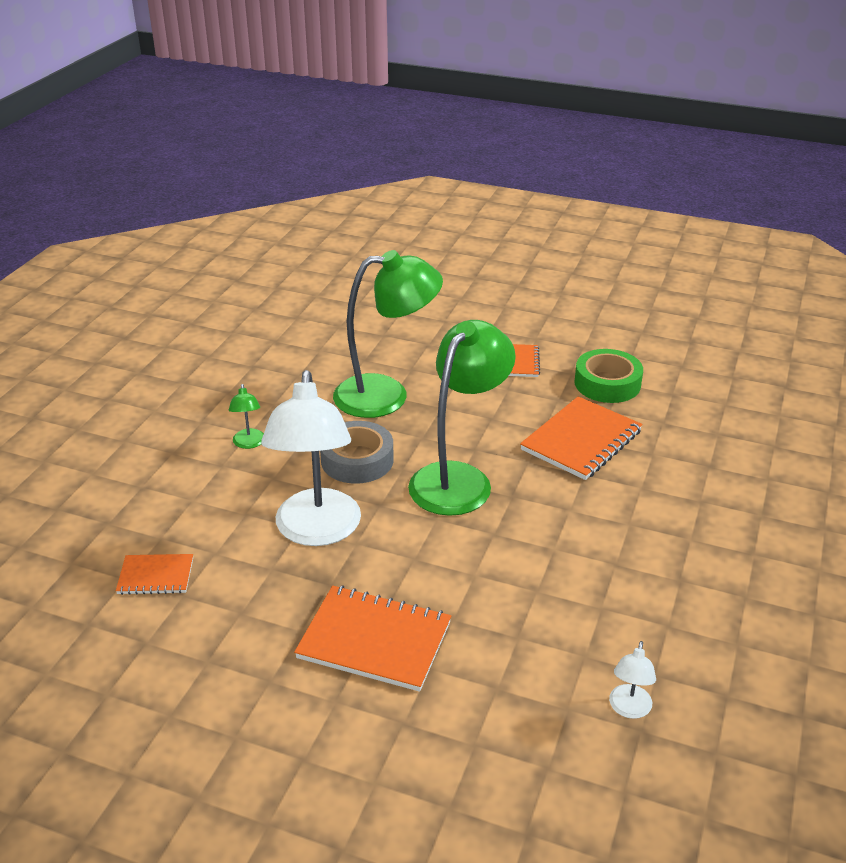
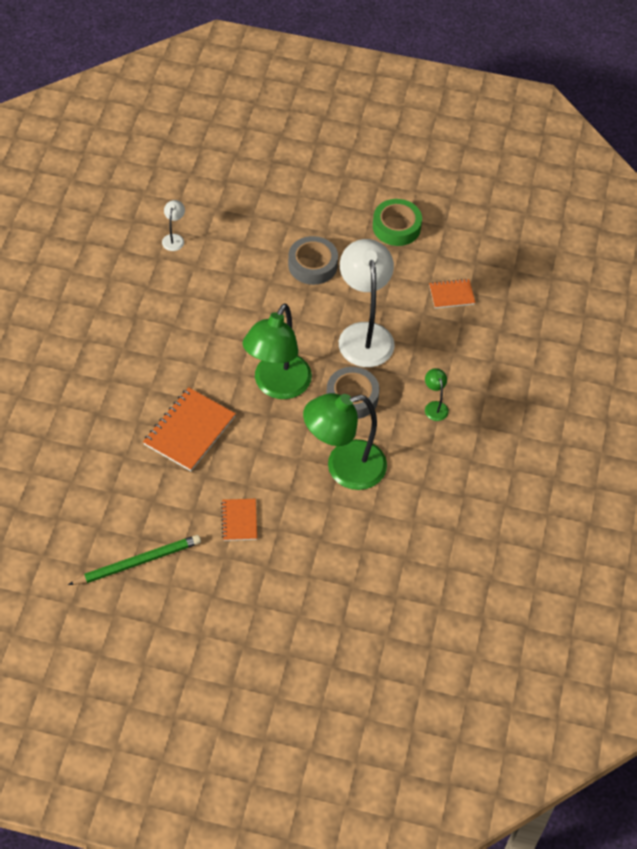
camera: 170 degrees right, 20 degrees up
(374, 640) = (312, 265): orange notebook -> grey tape
(607, 383) = (164, 499): green tape -> green tape (396, 227)
(631, 340) = (138, 562): none -> green pencil

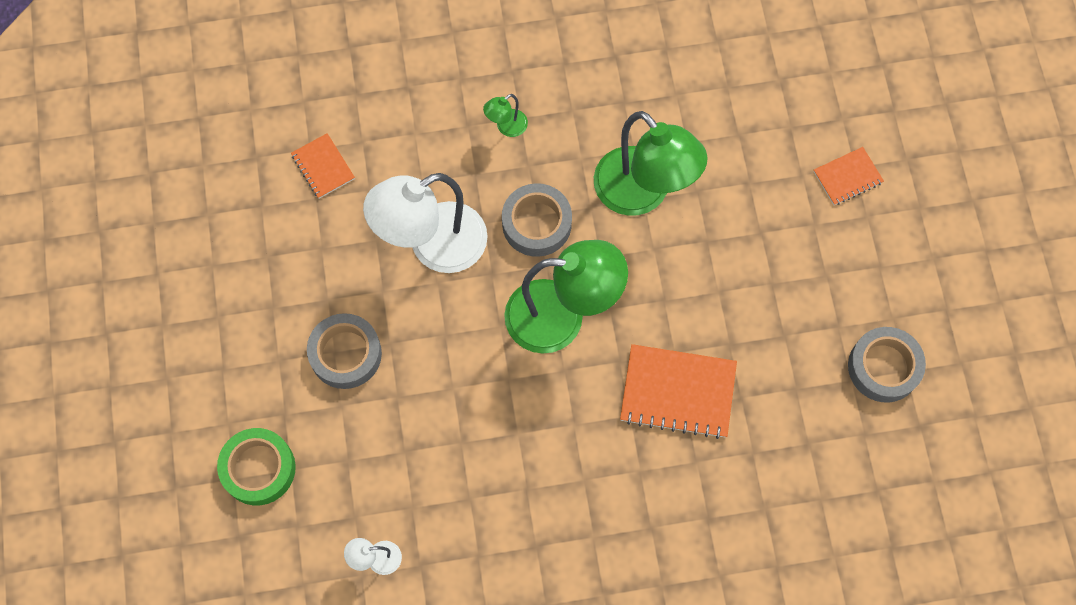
camera: 110 degrees left, 15 degrees up
(138, 562) = (883, 367): green pencil -> grey tape
(239, 520) = (771, 279): orange notebook -> orange notebook (847, 177)
(396, 227) = (234, 274): green tape -> green tape (258, 469)

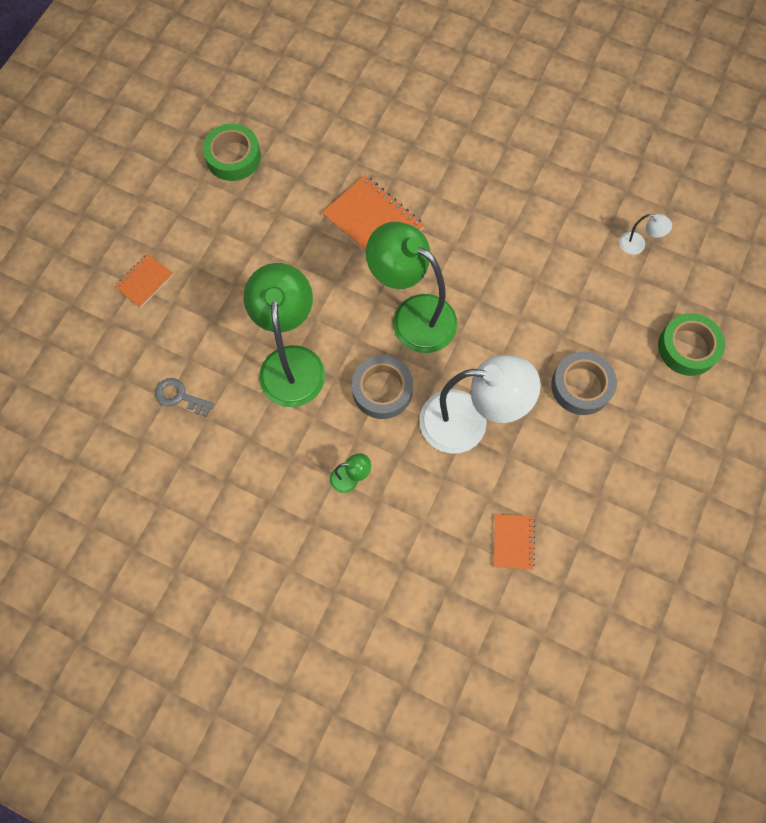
camera: 145 degrees left, 0 degrees up
(717, 97) = (179, 397): none -> grey key
(847, 177) = (144, 281): orange notebook -> orange notebook turned 60 degrees counterclockwise
(883, 367) = (233, 157): grey tape -> green tape

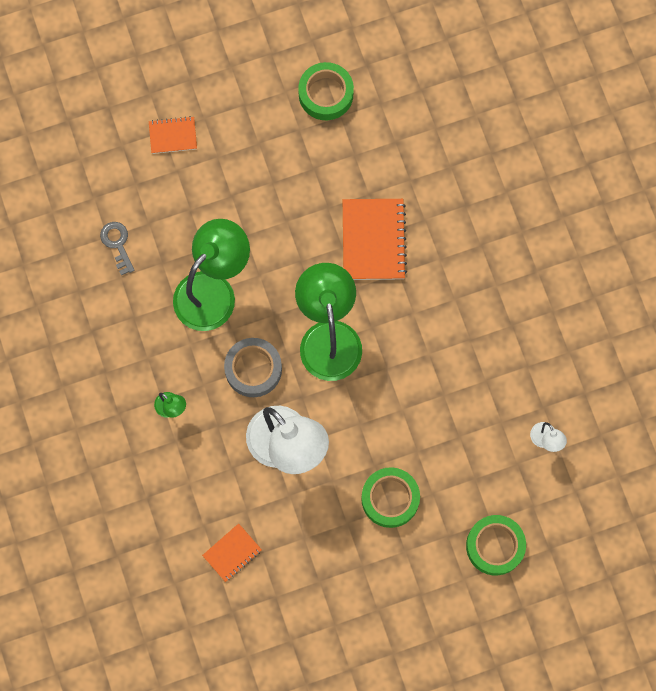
camera: 45 degrees right, 5 degrees up
(581, 386) = (390, 498): grey tape -> green tape

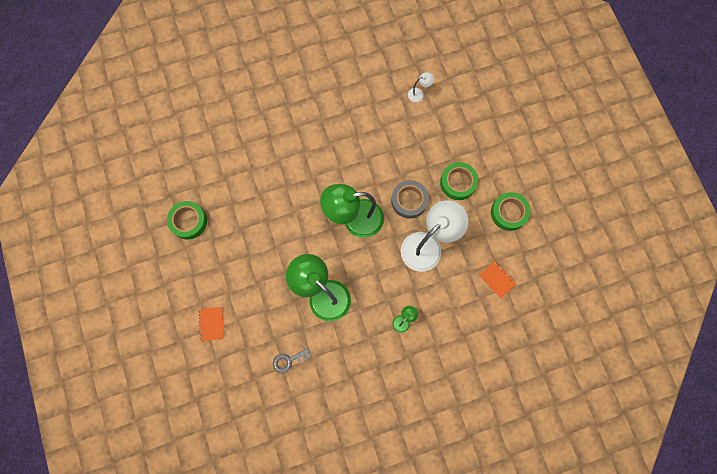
camera: 90 degrees left, 0 degrees up
(253, 369) = (376, 267): grey tape -> grey tape (409, 201)
(373, 240) = (290, 192): orange notebook -> none
(495, 546) = (484, 123): green tape -> green tape (508, 213)

